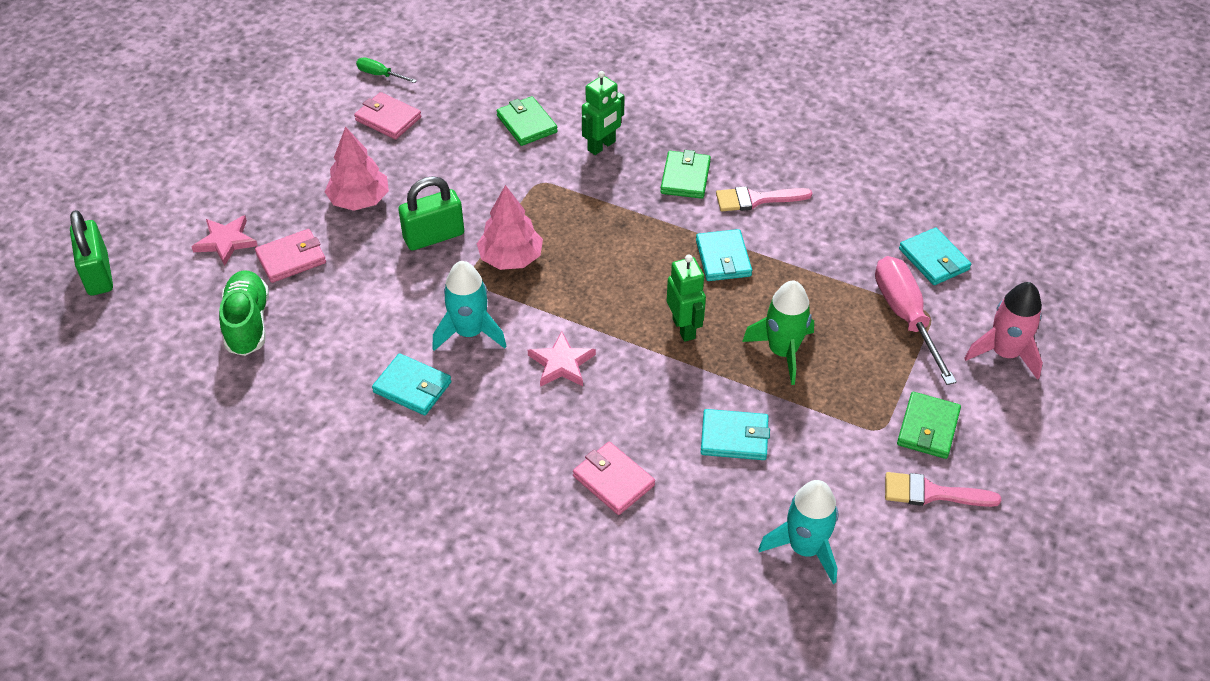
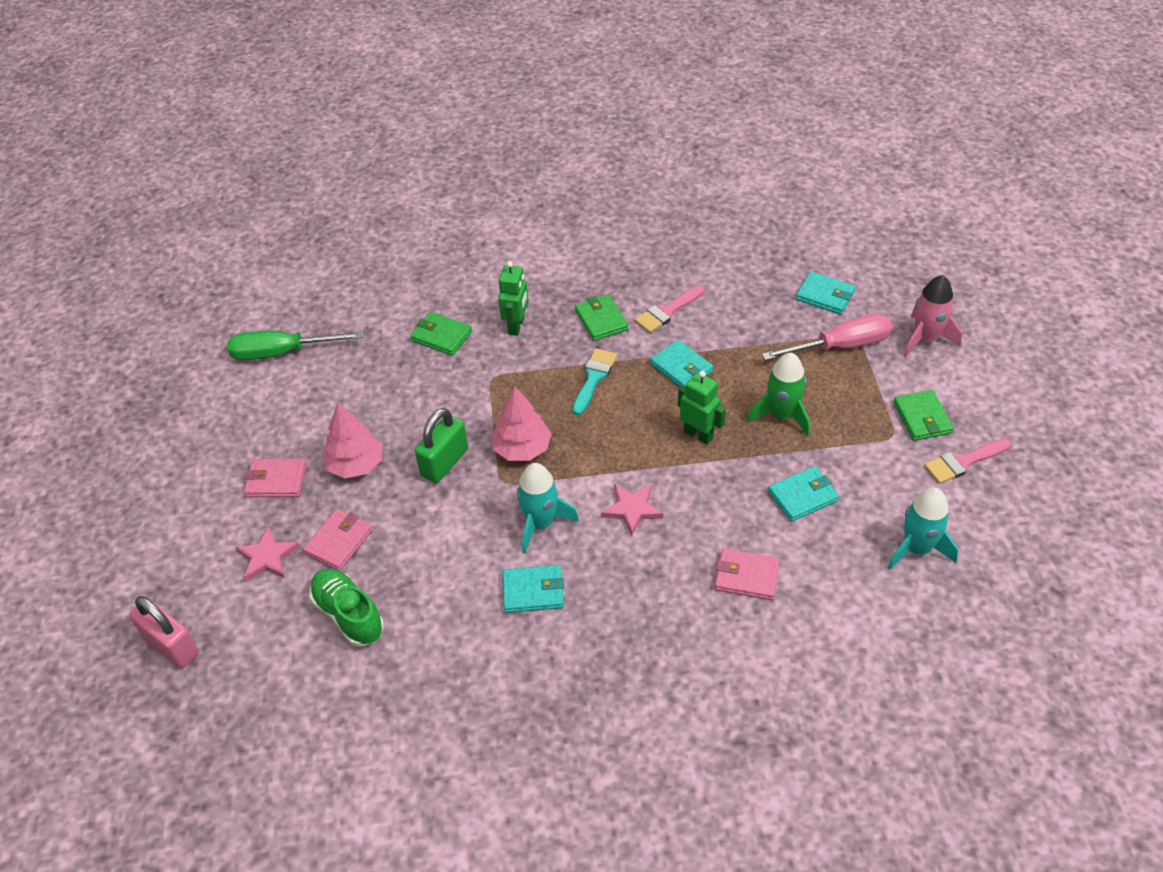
camera: 30 degrees left, 0 degrees up
(98, 274) = (172, 646): green padlock -> pink padlock
(380, 75) = (281, 353): green screwdriver -> green screwdriver, size x2.05
(388, 119) = (321, 386): pink wallet -> pink wallet (276, 480)
(631, 227) = (594, 378): none -> turquoise brush
(905, 316) = (841, 346): pink screwdriver -> pink screwdriver turned 120 degrees clockwise

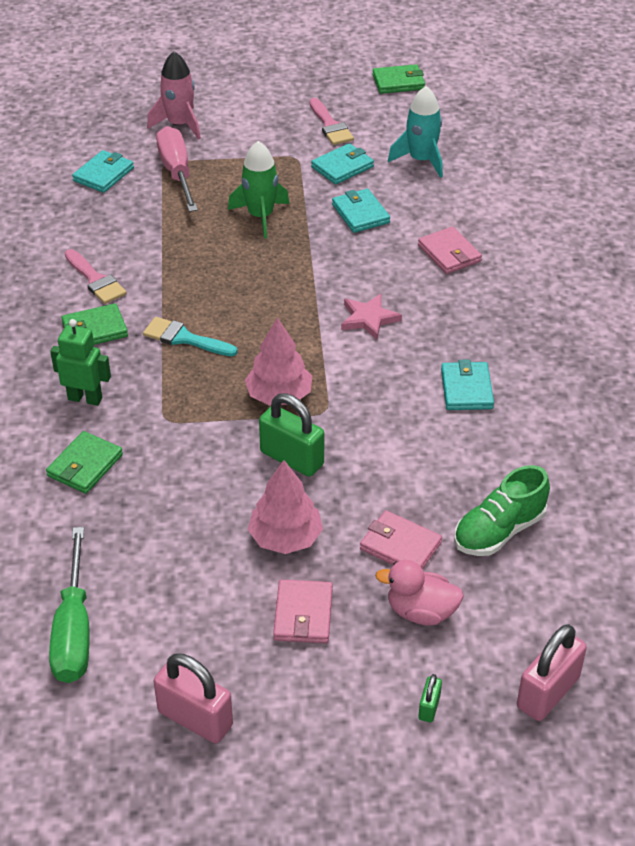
camera: 90 degrees left, 5 degrees down
(175, 564) = (429, 707): none -> green padlock
(194, 426) = (195, 718): none -> pink padlock
(267, 557) = (421, 612): pink star -> pink duck
(540, 523) = (383, 383): turquoise rocket -> none
(681, 367) = (183, 275): turquoise wallet -> turquoise wallet (342, 167)
(698, 434) = (277, 270): green robot -> none
(747, 576) = (449, 253): pink wallet -> pink wallet turned 45 degrees counterclockwise
(922, 418) = (276, 139): green wallet -> green wallet (398, 82)

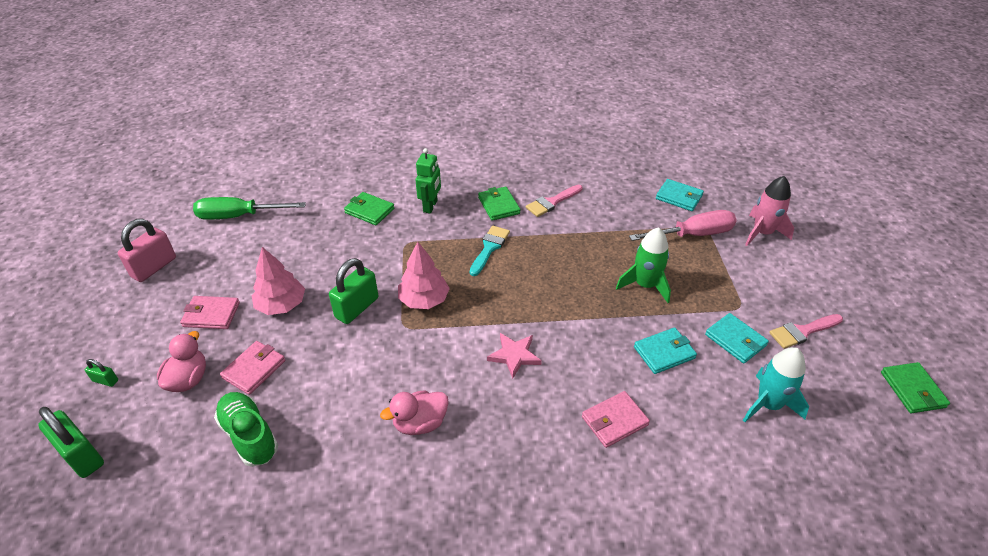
camera: 90 degrees right, 0 degrees up
(466, 389) = (420, 423): turquoise wallet -> pink duck
(548, 692) = (81, 456): pink padlock -> green padlock

